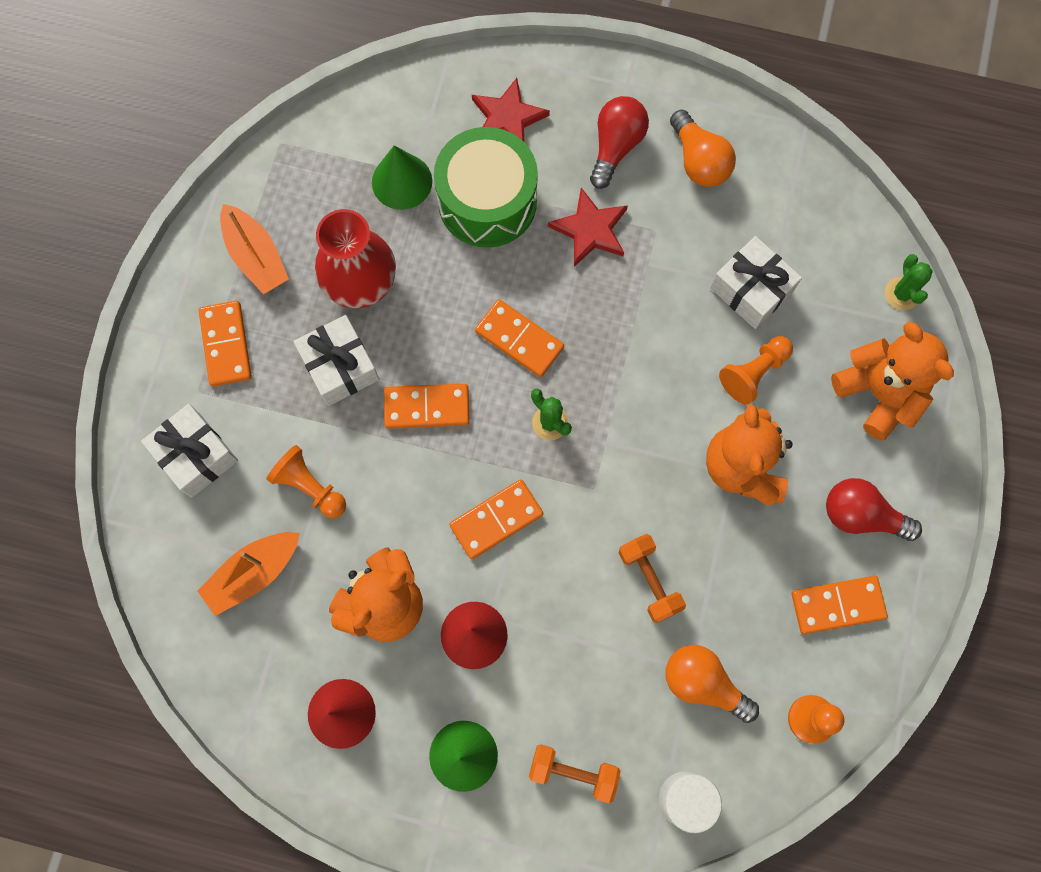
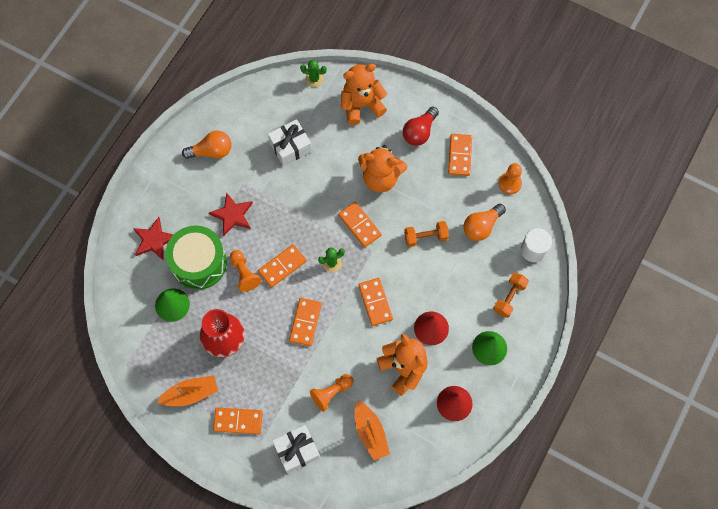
camera: 75 degrees left, 5 degrees down
(340, 366) = (269, 362): white gift -> none
(615, 146) = (189, 189): red light bulb -> none
(637, 453) = (359, 225): none -> orange domino
(753, 373) = (334, 158): orange pawn -> orange pawn (244, 273)

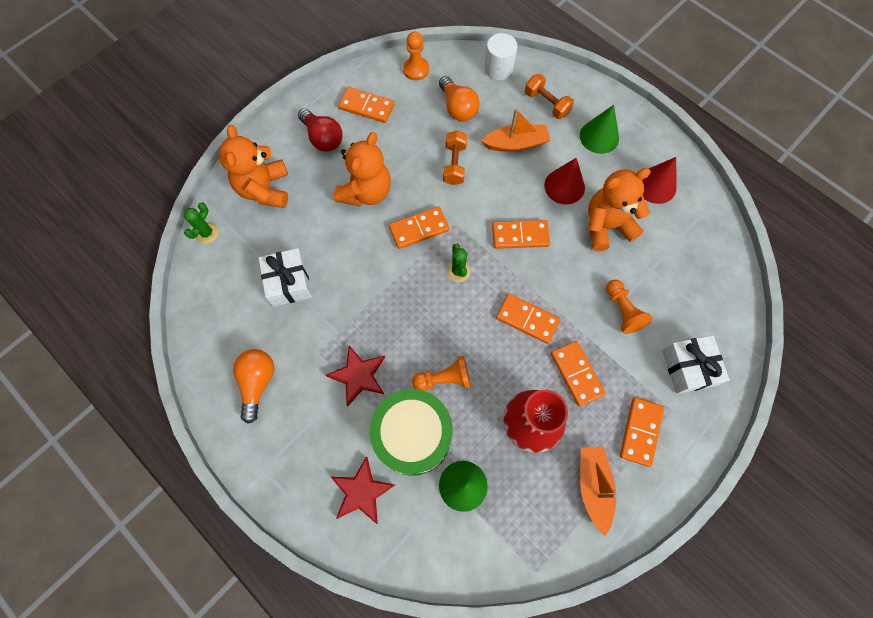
camera: 75 degrees left, 0 degrees up
(282, 266) = (447, 329): orange domino -> orange domino (576, 374)
(370, 433) = (677, 279): orange boat -> orange boat (516, 144)

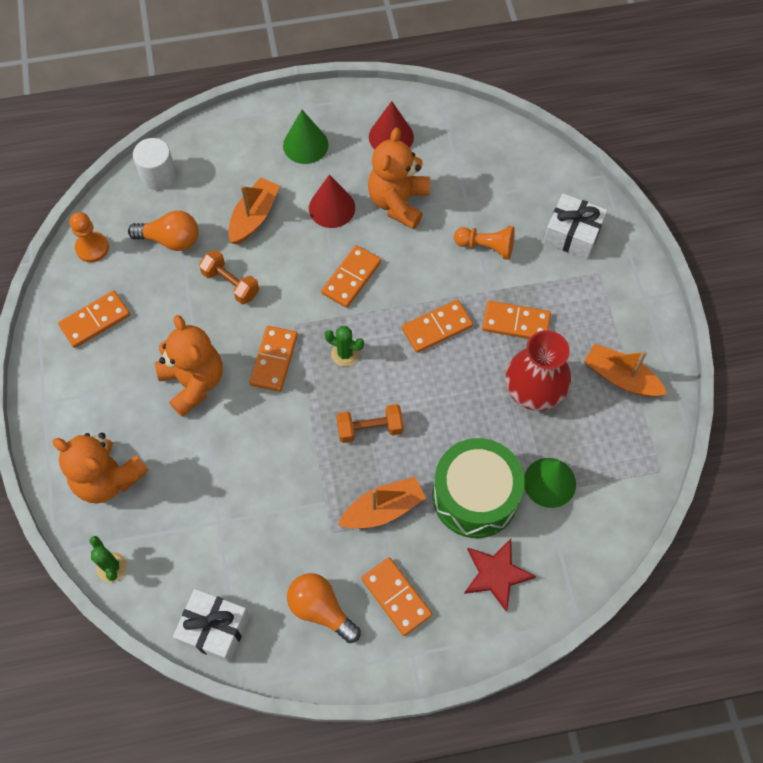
camera: 55 degrees left, 5 degrees down
(289, 282) = (235, 516): white gift -> white gift (214, 629)
(323, 138) = (95, 385): red light bulb -> none
(358, 376) = (383, 509): red star -> orange boat
(444, 379) = (441, 435): orange pawn -> none
(546, 104) = (234, 162): orange dumbbell -> orange dumbbell (370, 429)
(640, 432) = (600, 309): orange domino -> orange domino (396, 597)

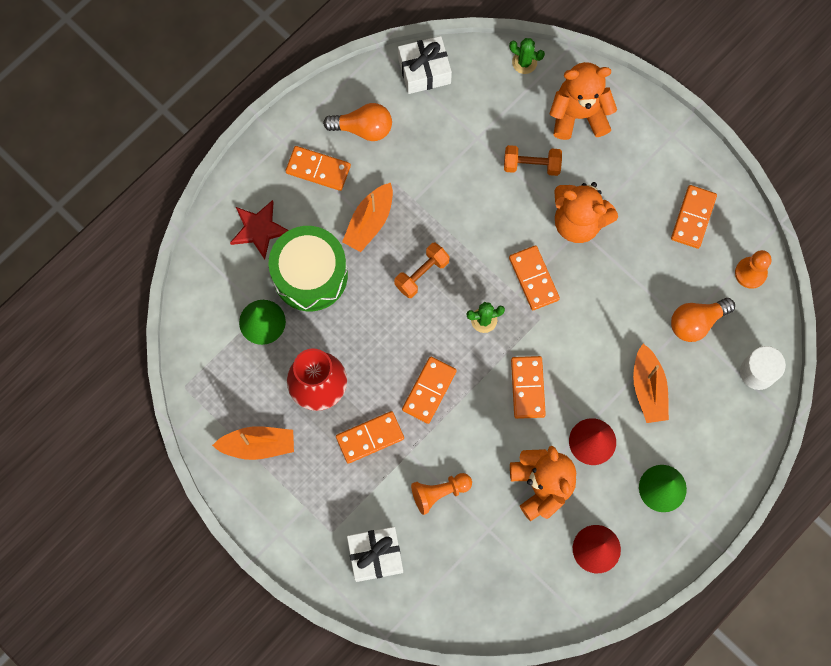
camera: 145 degrees right, 10 degrees up
(231, 284) = (617, 317): orange dumbbell -> orange dumbbell (531, 165)

